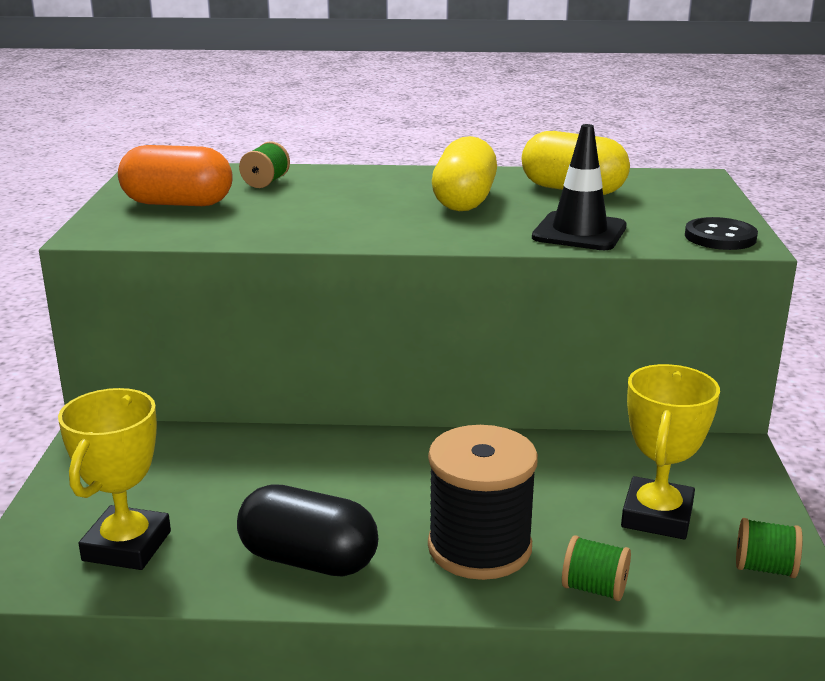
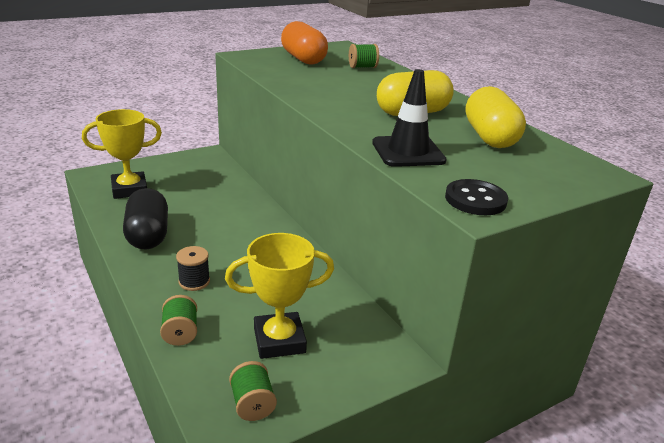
camera: 55 degrees right, 5 degrees up
(479, 547) = (194, 281): black spool -> black spool, size x0.48

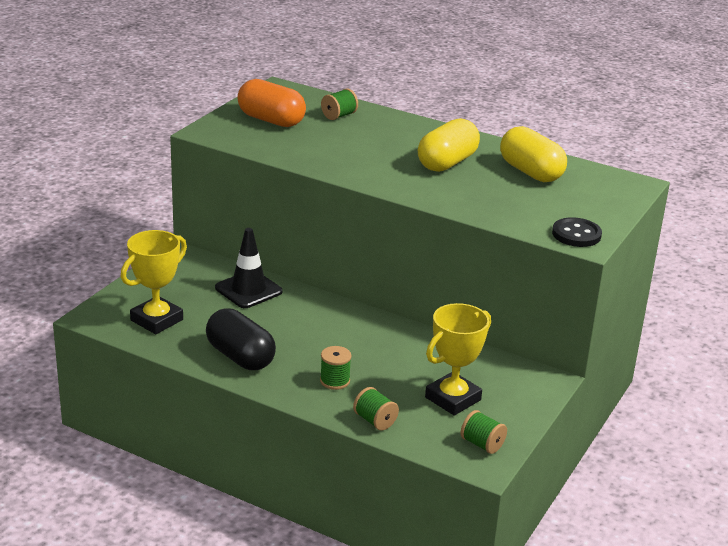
camera: 30 degrees left, 0 degrees up
(194, 281) = (335, 381): black spool -> green spool
(408, 152) = (489, 206): black traffic cone -> black traffic cone (248, 290)

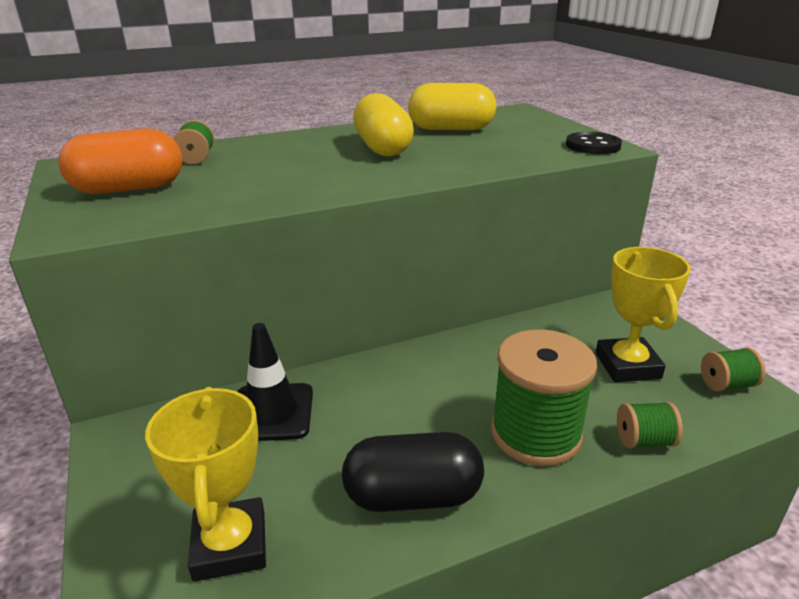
camera: 50 degrees left, 0 degrees up
(335, 381) = (535, 434): green spool -> green spool, size x2.09

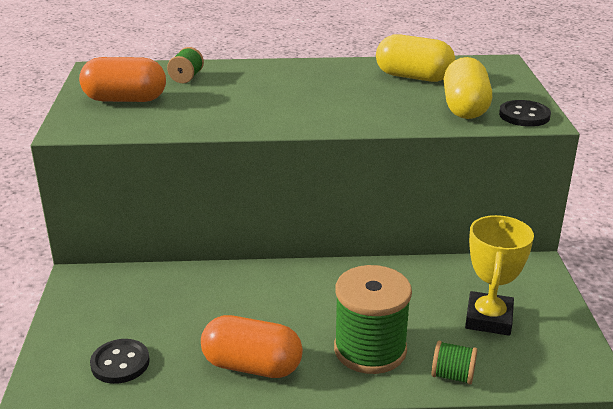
camera: 20 degrees right, 0 degrees up
(230, 545) = (120, 363): yellow trophy -> black button
(271, 412) = (186, 288): black traffic cone -> none
(383, 148) = (337, 90): yellow capsule -> yellow capsule (465, 108)
(413, 496) = (252, 366): black capsule -> orange capsule
(727, 384) = (565, 353): green spool -> none

